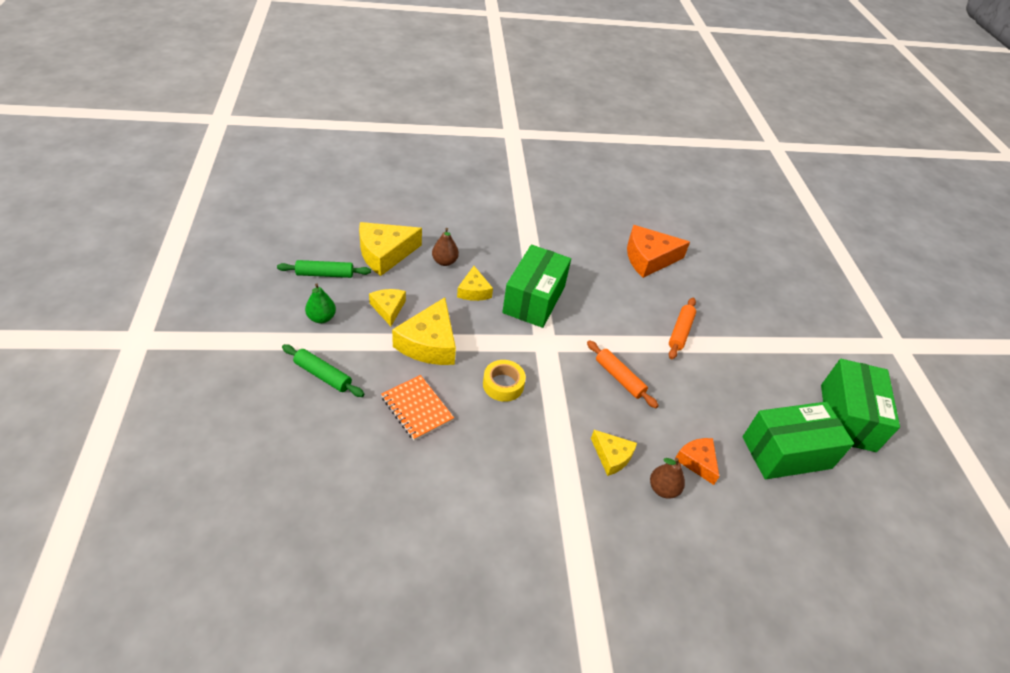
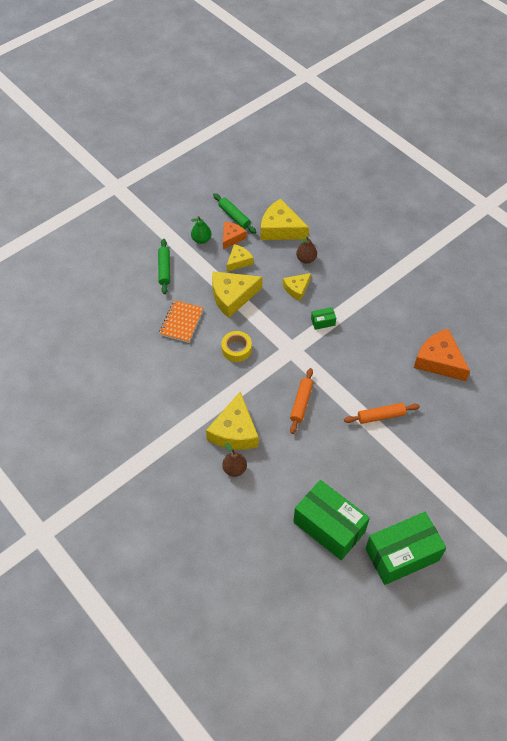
camera: 60 degrees right, 10 degrees up
(534, 299) = (323, 322): green box -> green box, size x0.41
(612, 456) = (235, 431): yellow cheese -> yellow cheese, size x1.72
(697, 461) = (272, 478): orange cheese -> orange cheese (231, 237)

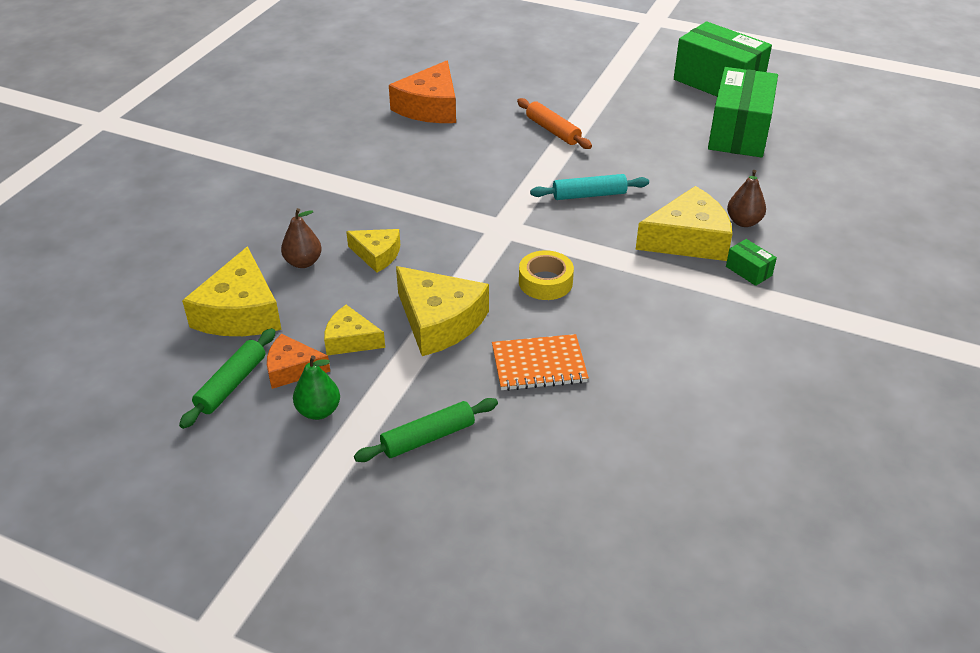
camera: 115 degrees left, 15 degrees down
(301, 403) = (589, 195): orange rolling pin -> turquoise rolling pin
(323, 322) = (429, 212): green box -> green box (748, 271)

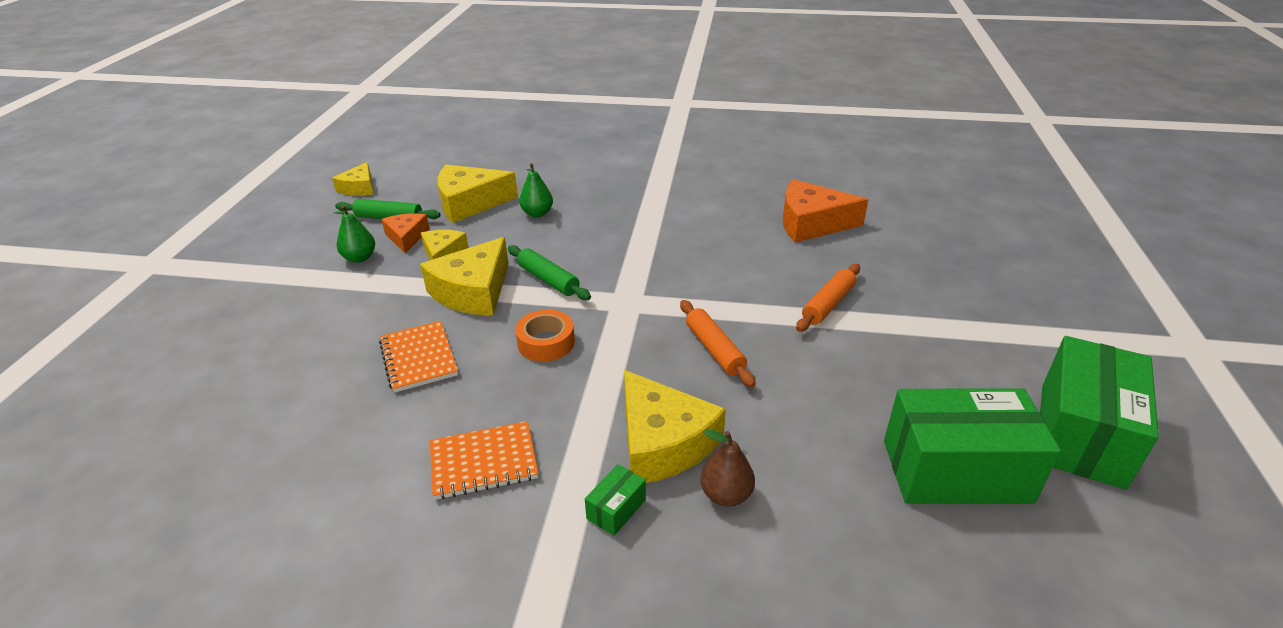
camera: 75 degrees right, 5 degrees down
(303, 262) = (537, 213): brown pear -> green pear
(377, 255) = (558, 243): yellow cheese -> yellow cheese (359, 188)
(428, 437) = (325, 313): green rolling pin -> green rolling pin (548, 280)
(545, 282) = (546, 342): yellow tape -> orange tape
(589, 195) = (714, 349): turquoise rolling pin -> orange rolling pin
(689, 331) = (483, 462): none -> orange notebook

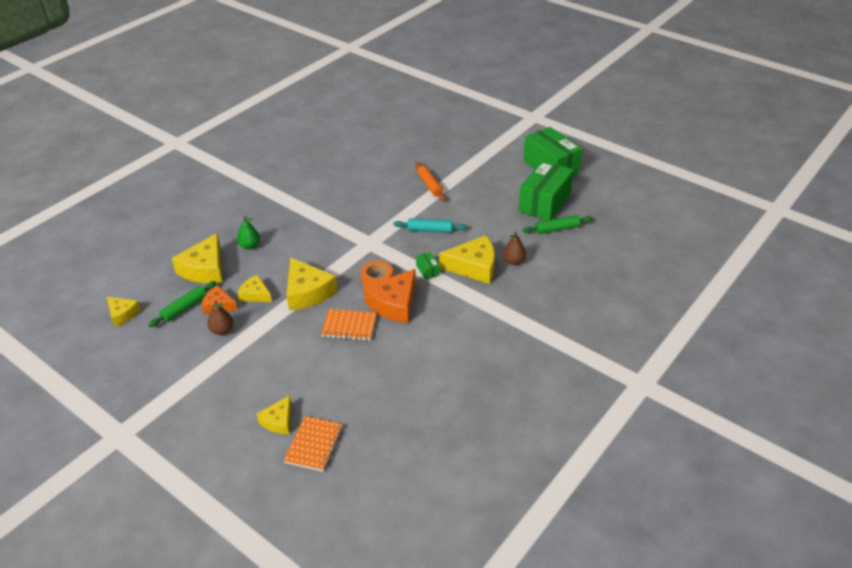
camera: 60 degrees left, 5 degrees up
(186, 373) = (278, 421): none -> yellow cheese
(359, 258) = (222, 330): green pear -> brown pear
(483, 462) = (443, 322): orange notebook -> orange notebook (314, 445)
(548, 280) = (324, 262): green rolling pin -> green rolling pin (557, 229)
(616, 509) = (499, 292): green box -> green box (427, 270)
(714, 349) = (430, 230): orange rolling pin -> turquoise rolling pin
(811, 223) = (364, 159): orange cheese -> orange cheese (394, 304)

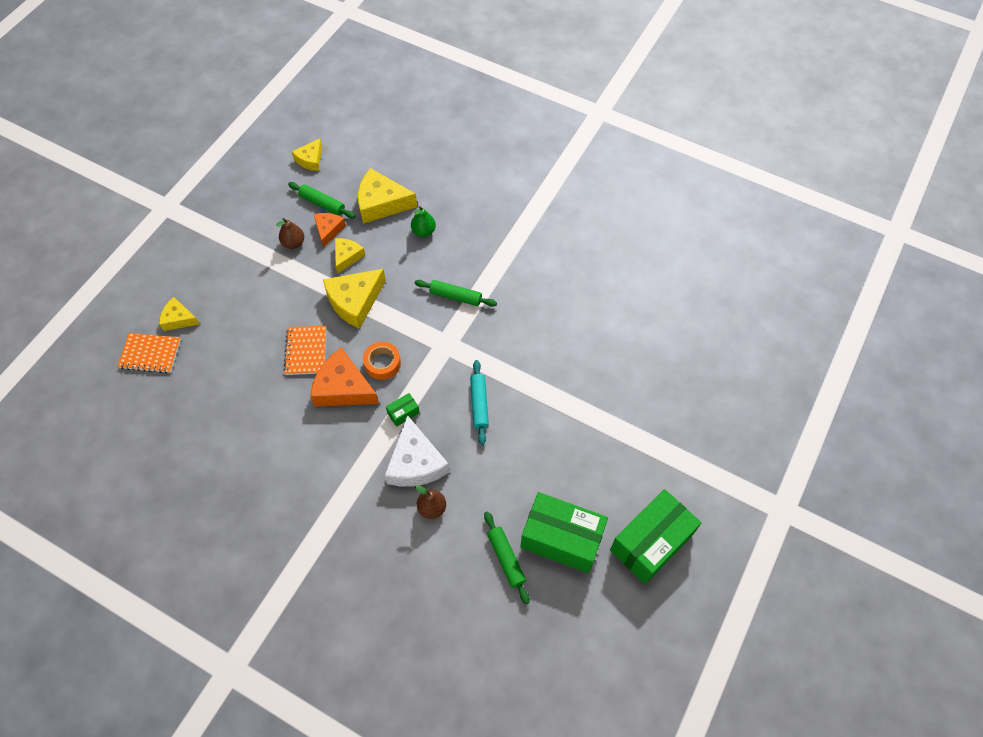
camera: 80 degrees right, 20 degrees up
(325, 233) = (455, 296): none -> green rolling pin
(430, 185) = (572, 390): orange rolling pin -> none
(473, 267) = (416, 463): yellow cheese -> white cheese

